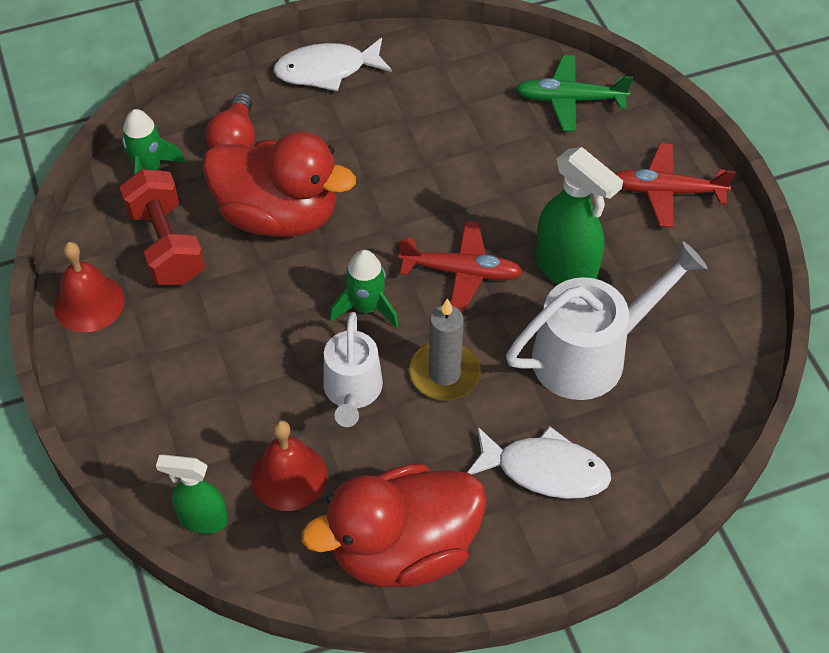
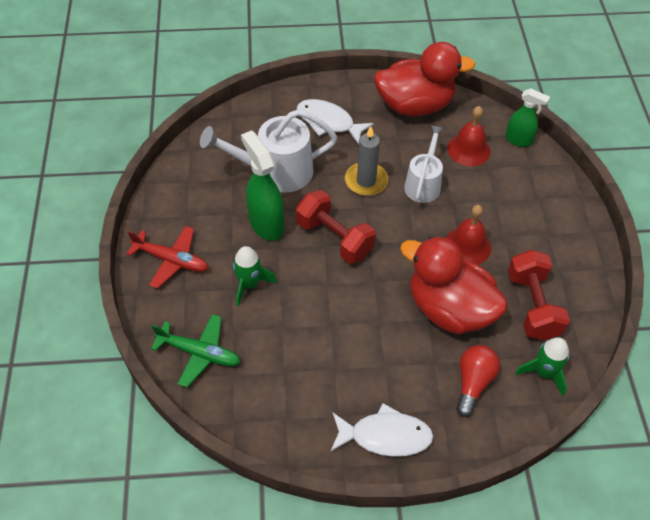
camera: 165 degrees left, 0 degrees up
(89, 303) = (587, 276): red bell -> red bell (467, 246)
(366, 307) = (402, 230): green rocket -> green rocket (249, 284)
(461, 272) = (334, 238): red plane -> red dumbbell

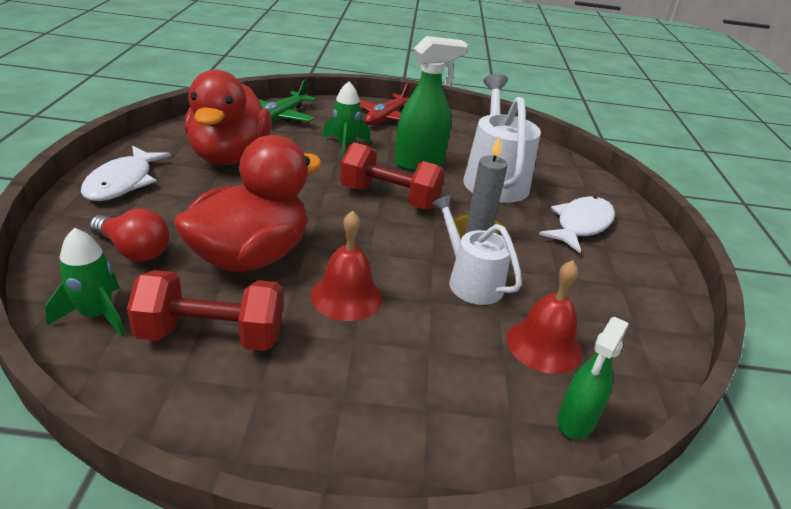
camera: 95 degrees right, 20 degrees down
(334, 238) = (389, 198): red dumbbell -> red dumbbell turned 60 degrees clockwise
(415, 105) = (635, 307): red duck -> red duck (229, 156)
(423, 184) = (470, 281): white watering can -> white watering can turned 150 degrees counterclockwise

